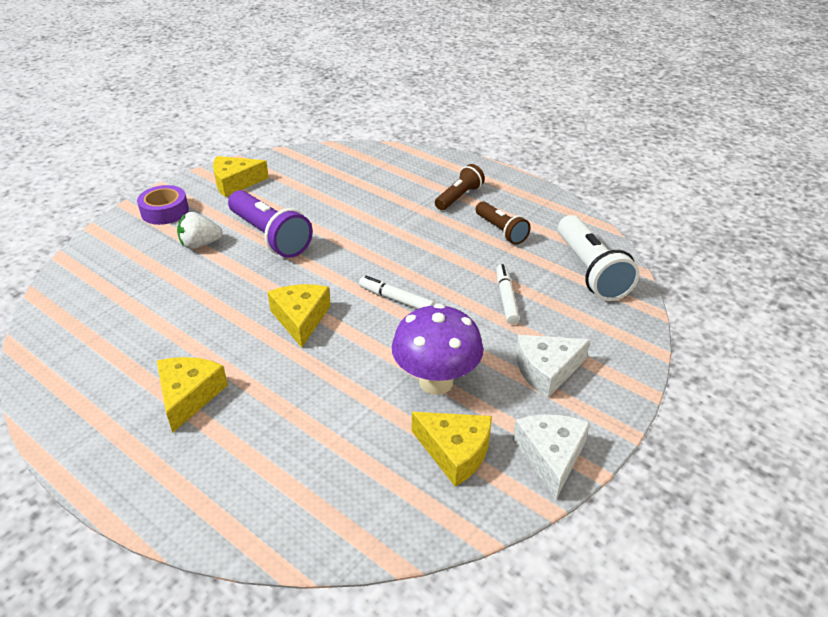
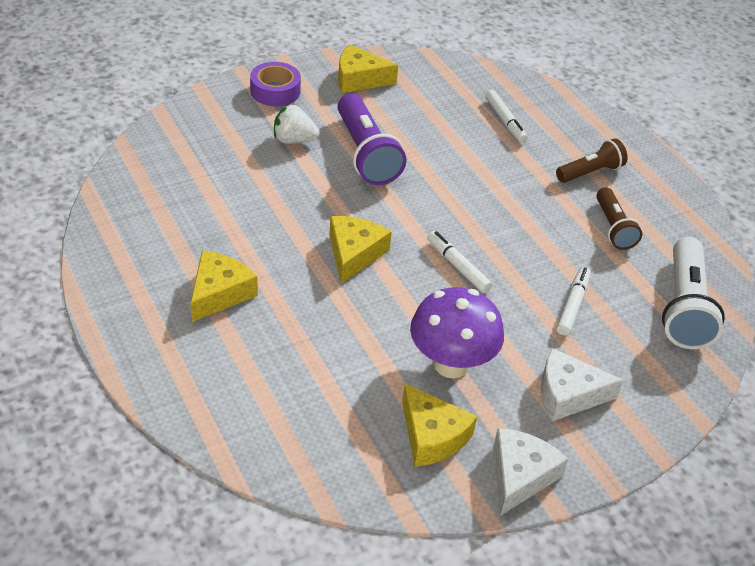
camera: 20 degrees right, 5 degrees up
(372, 180) = (505, 121): none -> white marker

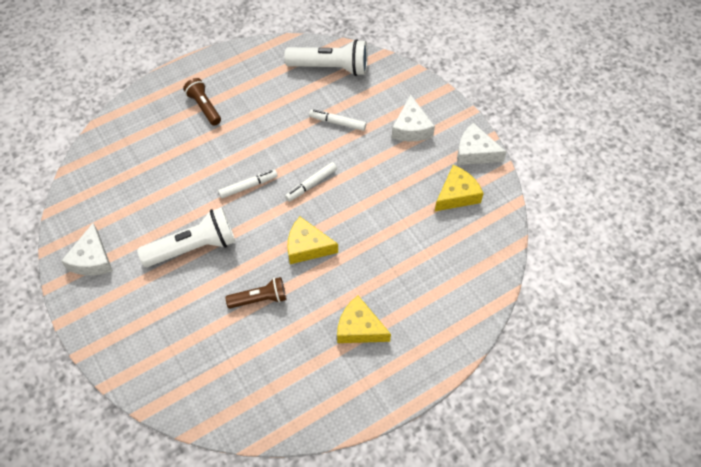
camera: 90 degrees left, 15 degrees up
(275, 91) = (111, 322): purple tape -> none
(294, 140) = (179, 300): white strawberry -> none
(359, 79) = (92, 259): yellow cheese -> white cheese
(366, 154) = (193, 247): purple flashlight -> white flashlight
(451, 364) = (399, 186): purple mushroom -> none
(505, 121) = (146, 156): white marker -> white marker (248, 186)
(613, 228) = (262, 97): brown flashlight -> brown flashlight (260, 299)

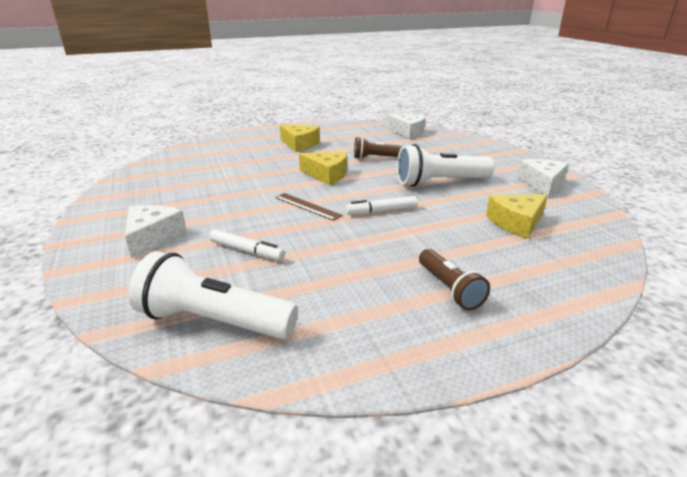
camera: 170 degrees left, 30 degrees down
(311, 184) = (307, 206): white marker -> brown ruler
(457, 195) = (157, 188): yellow cheese -> yellow cheese (516, 222)
(475, 152) = (101, 211): white cheese -> white cheese (408, 132)

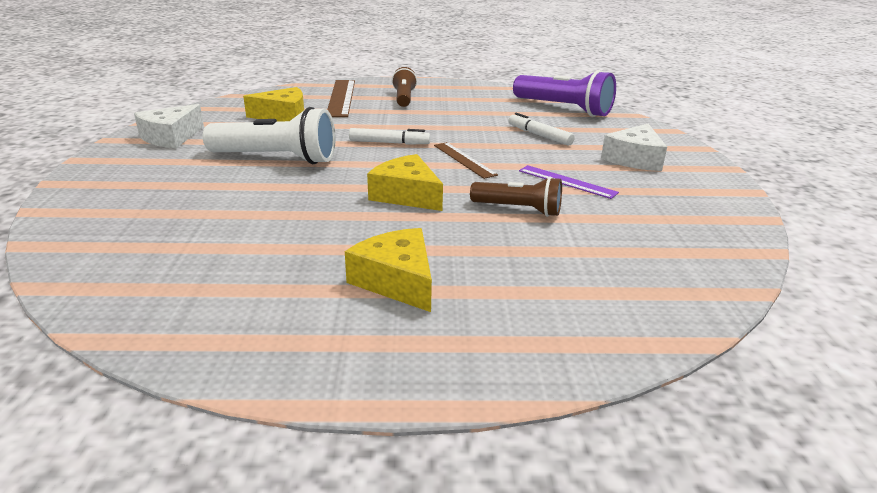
camera: 160 degrees left, 0 degrees up
(213, 321) = (564, 109): white flashlight -> purple flashlight
(221, 202) = (567, 181): none -> purple ruler
(376, 158) = (296, 212): brown flashlight -> brown flashlight (519, 209)
(408, 132) = (118, 272): white cheese -> none
(521, 269) = (341, 97): none -> brown ruler

